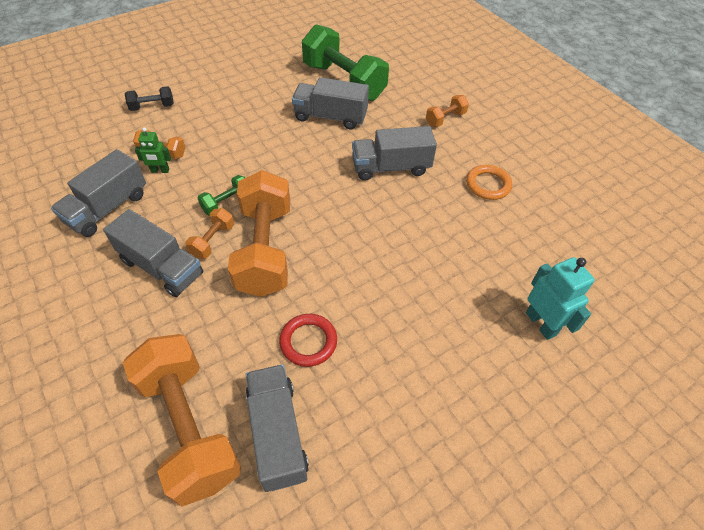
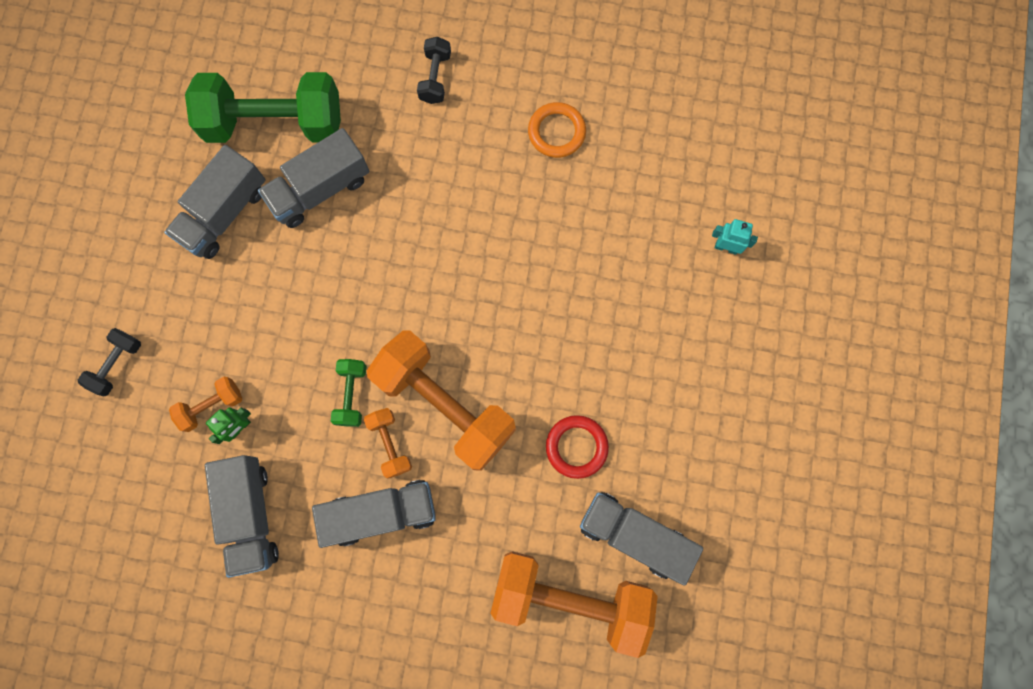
camera: 45 degrees left, 25 degrees up
(391, 167) = (450, 198): grey truck -> grey truck (224, 213)
(445, 119) = (435, 77): orange dumbbell -> black dumbbell
(541, 323) = (726, 247): turquoise robot -> turquoise robot, size x0.60

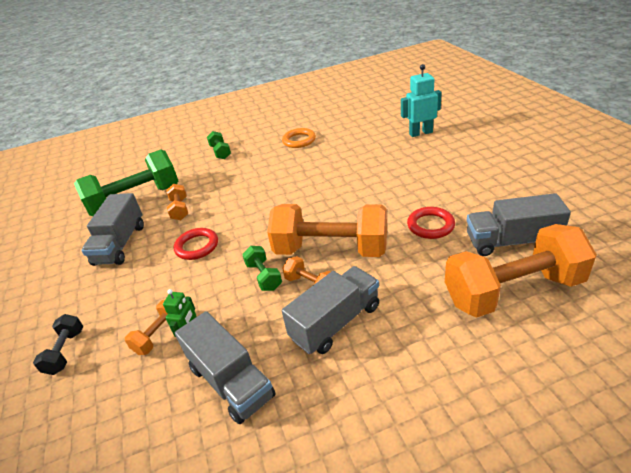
camera: 25 degrees left, 40 degrees down
(307, 285) = (197, 246): none -> red ring
(320, 189) = (180, 209): grey truck -> orange dumbbell
(435, 77) = (220, 152): black dumbbell -> green dumbbell
(726, 247) = (420, 133): turquoise robot -> turquoise robot, size x1.66

